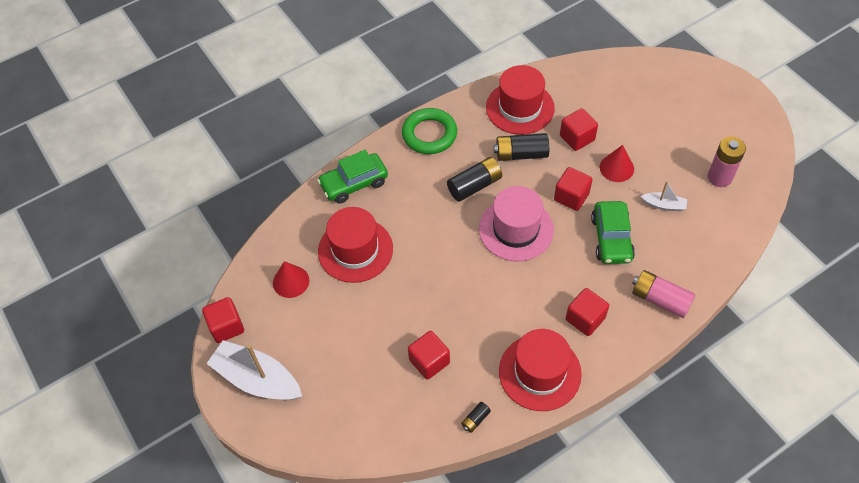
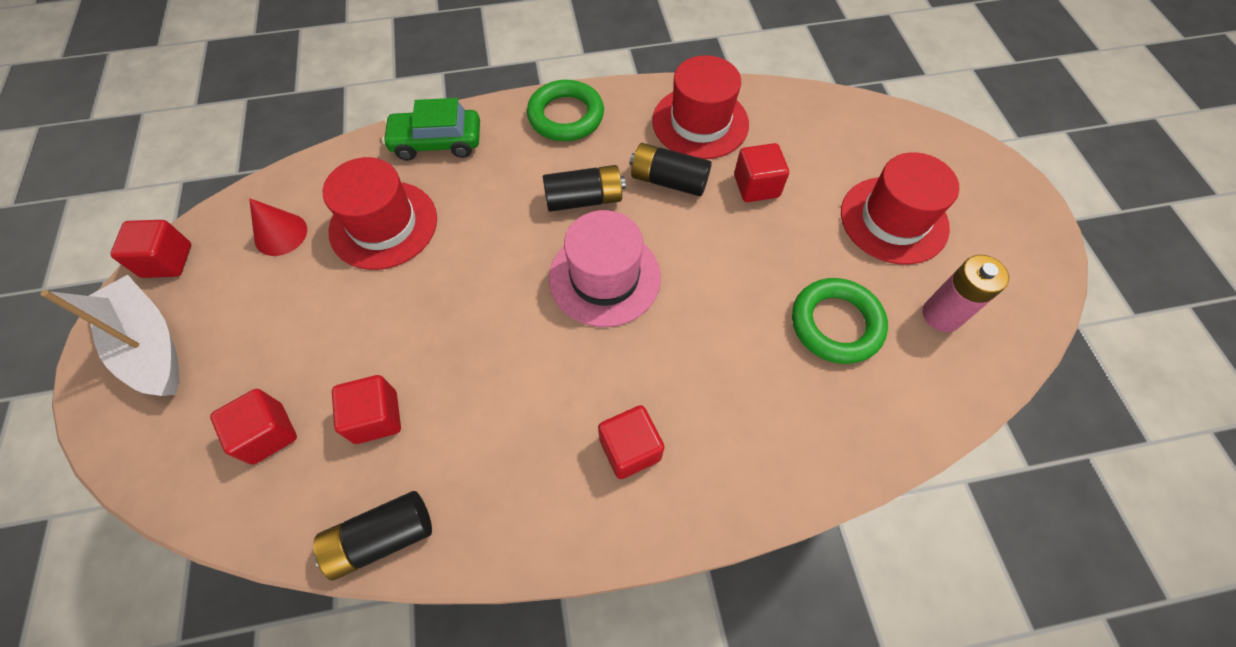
camera: 20 degrees right, 5 degrees up
(475, 420) = (382, 538): black battery -> black battery, size x2.01
(539, 372) = (517, 504): red hat -> red hat (893, 220)
(571, 197) = (706, 262): red cube -> red cube (268, 434)
(611, 238) = (732, 343): green car -> none
(616, 168) = (791, 245): red cone -> none
(660, 300) = (759, 467): pink battery -> none
(664, 205) = (836, 324): white boat -> green ring

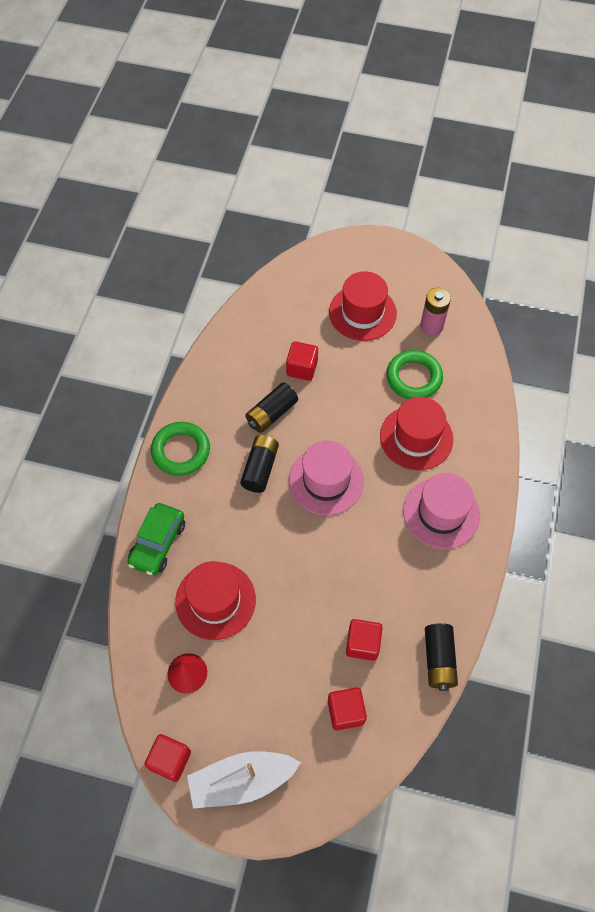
camera: 65 degrees left, 0 degrees up
(630, 449) = (441, 513): red cube -> pink hat
(700, 122) = (233, 374): red hat -> red hat (416, 437)

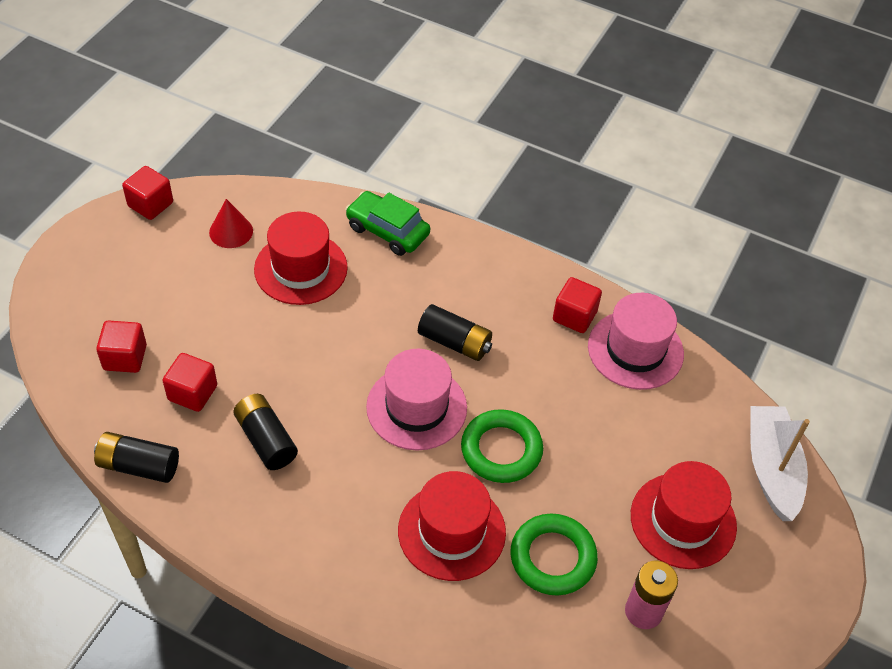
camera: 100 degrees right, 10 degrees down
(181, 451) = (500, 270): green ring -> green ring (501, 450)
(242, 780) = (102, 255): white boat -> white boat (771, 469)
(271, 414) = (531, 370): black battery -> black battery (266, 440)
(302, 368) = (596, 420): red cube -> red cube (574, 316)
(441, 513) = (328, 528): pink hat -> pink hat (635, 350)

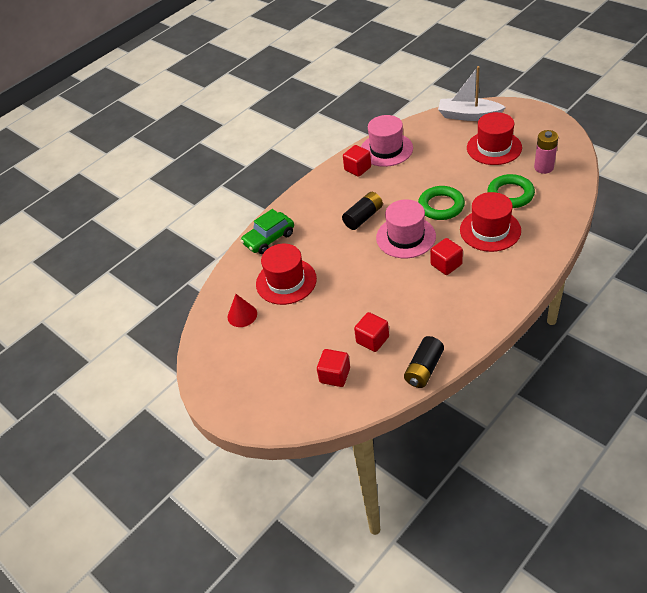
camera: 65 degrees left, 5 degrees down
(150, 204) = (200, 359): red cube -> red cube (446, 264)
(266, 440) = (415, 305): black battery -> none

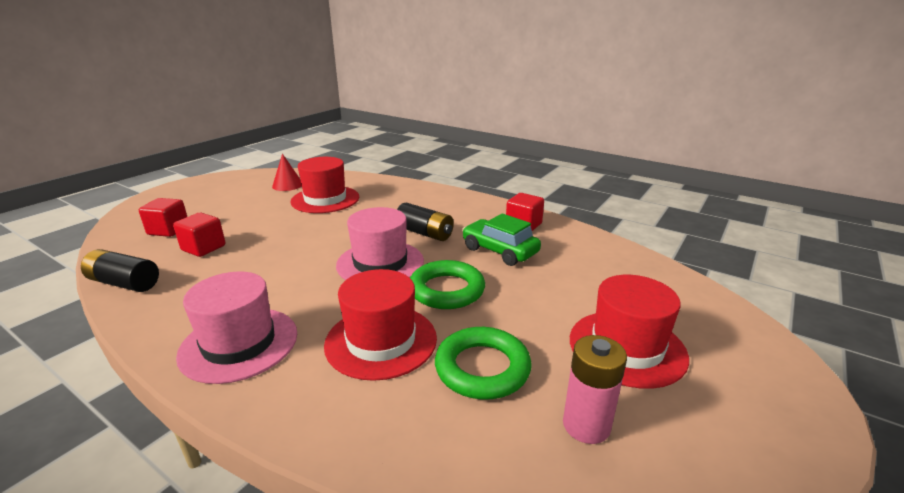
camera: 75 degrees right, 20 degrees down
(269, 239) = (394, 188): green car -> green car (500, 251)
(386, 149) = (573, 242): pink hat -> pink hat (239, 344)
(446, 264) = (311, 297): red cube -> none
(468, 115) = (714, 315): white boat -> none

